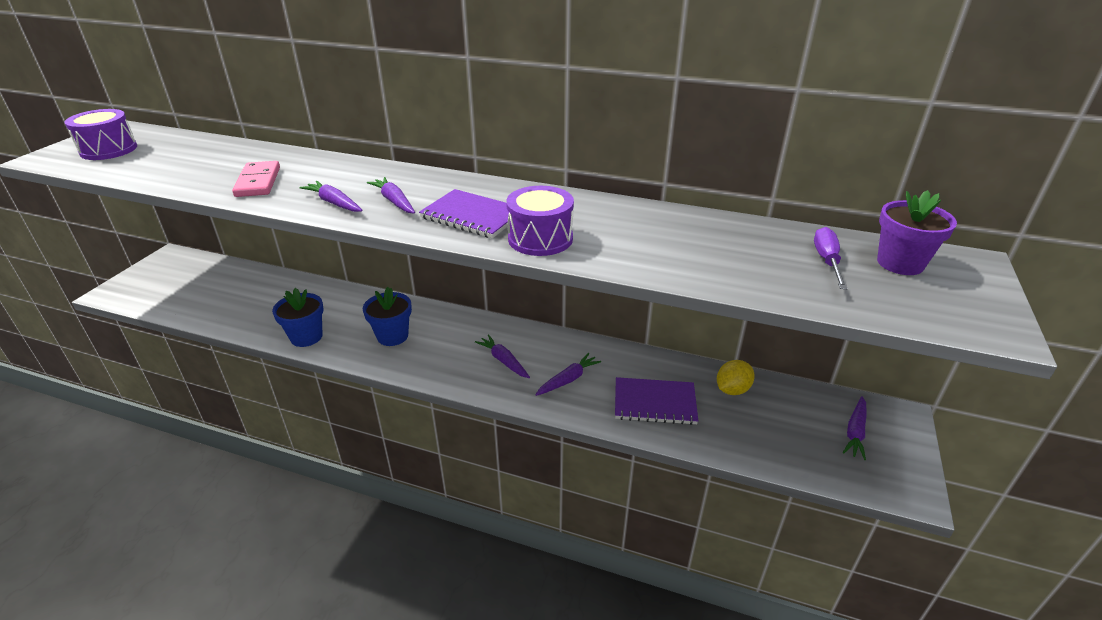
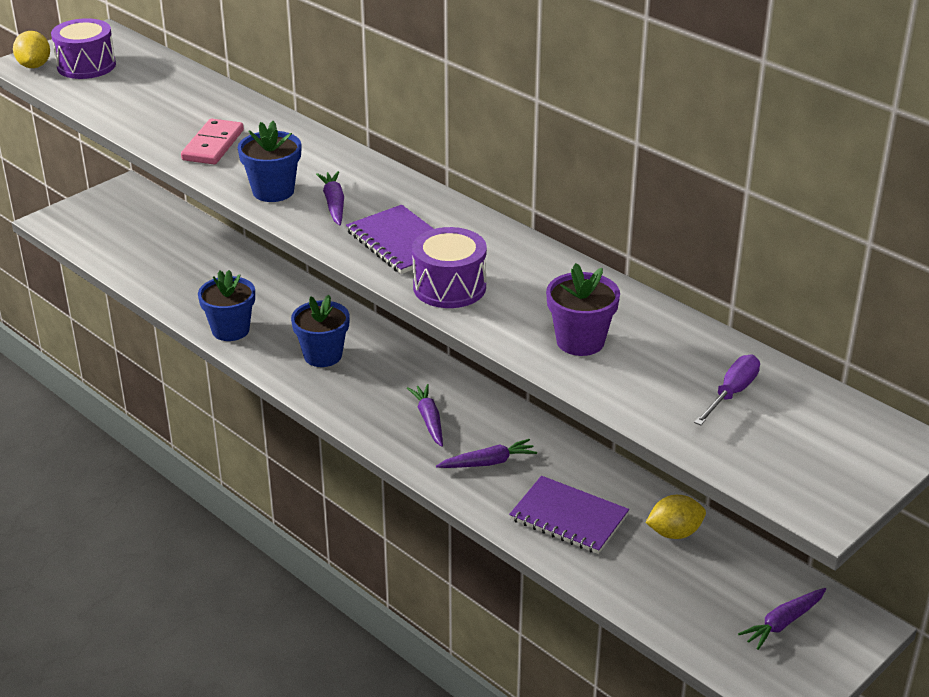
camera: 25 degrees right, 0 degrees up
(56, 157) = (34, 66): none -> yellow lemon
(334, 203) = (273, 191): purple carrot -> blue flower pot
(900, 263) = (812, 418): purple flower pot -> purple flower pot (580, 341)

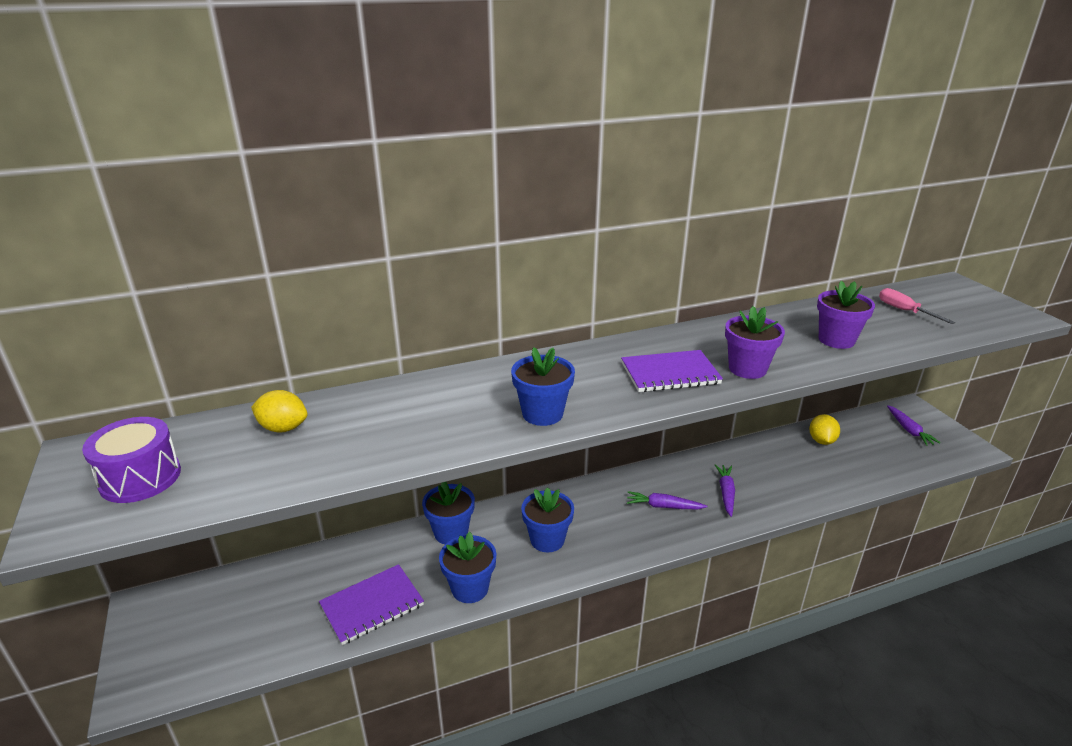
camera: 65 degrees left, 5 degrees down
(34, 66) = (79, 520): yellow lemon -> yellow lemon (283, 428)
(213, 145) = (424, 429): pink domino -> none
(296, 297) = (451, 532): none -> blue flower pot
(334, 204) = (588, 389): purple carrot -> none
(449, 287) = (747, 369): purple drum -> purple flower pot
(568, 517) = (797, 476): purple notebook -> purple notebook (372, 605)
(731, 393) = (905, 311): purple screwdriver -> pink screwdriver

